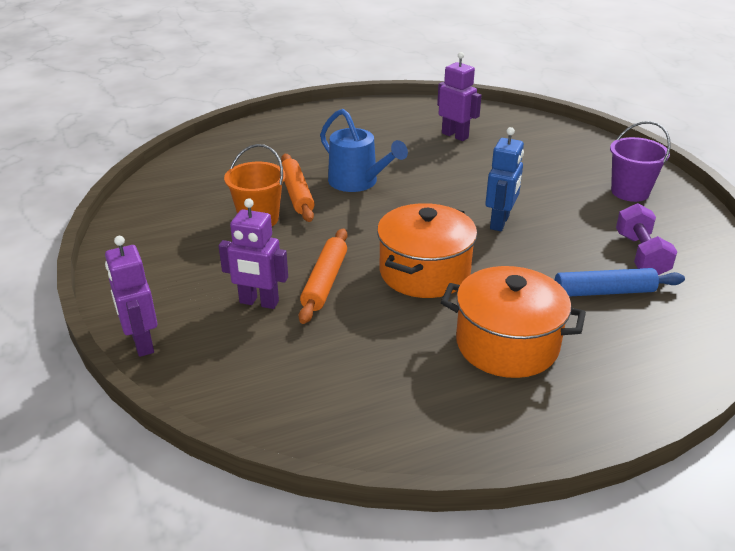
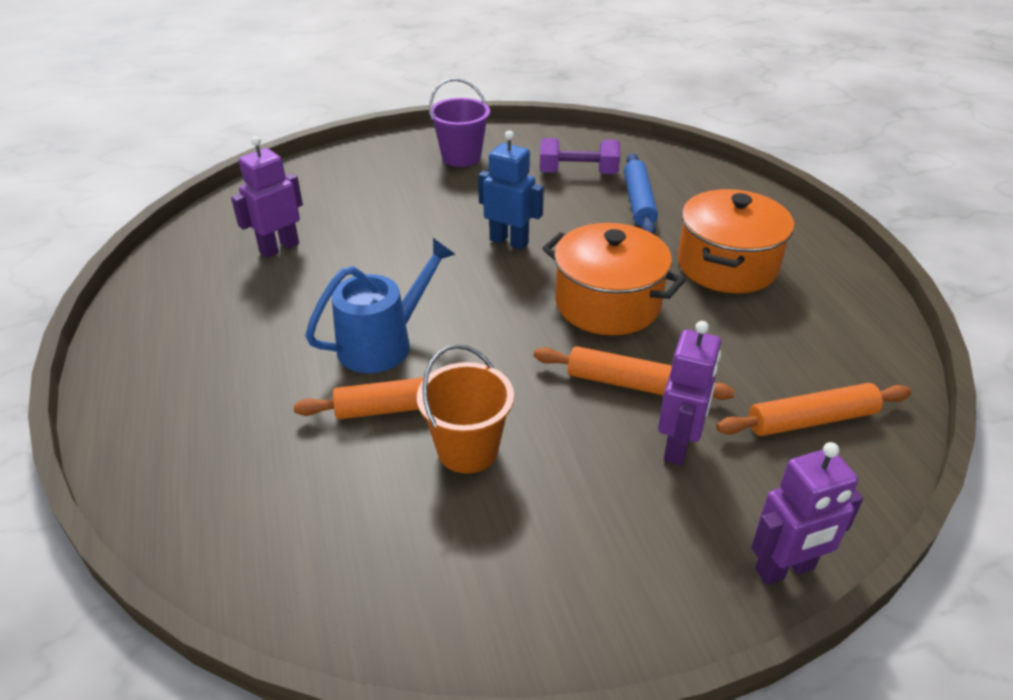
camera: 85 degrees left, 5 degrees up
(285, 375) = (811, 420): none -> orange rolling pin

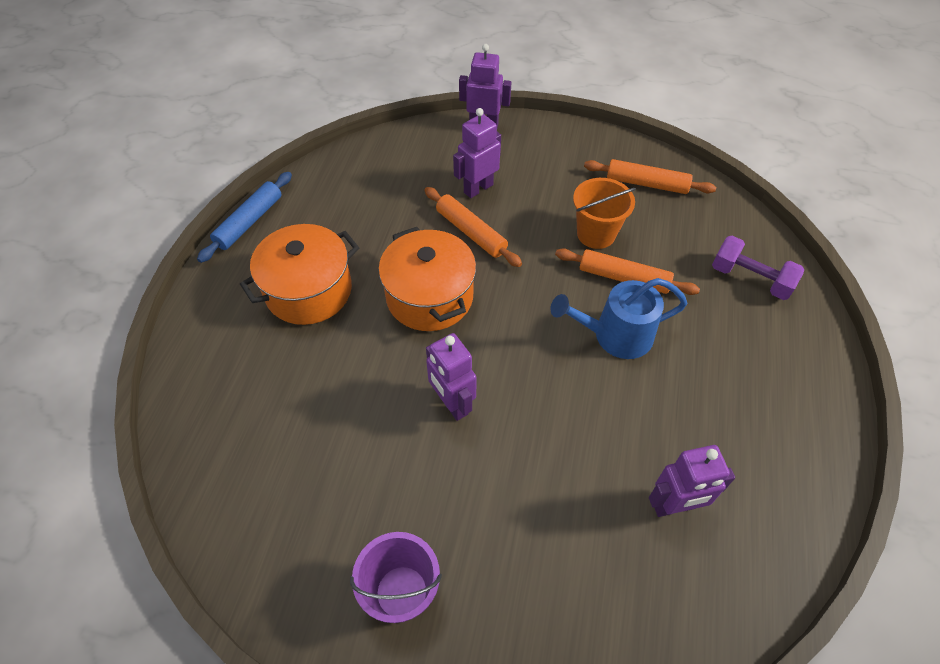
camera: 150 degrees left, 15 degrees up
(509, 241) = (452, 404): blue robot -> purple robot
(578, 173) = (303, 481): purple dumbbell -> purple dumbbell (750, 279)
(638, 202) = (294, 400): blue rolling pin -> blue rolling pin (249, 222)
(811, 420) = (394, 171): orange rolling pin -> orange rolling pin (646, 183)

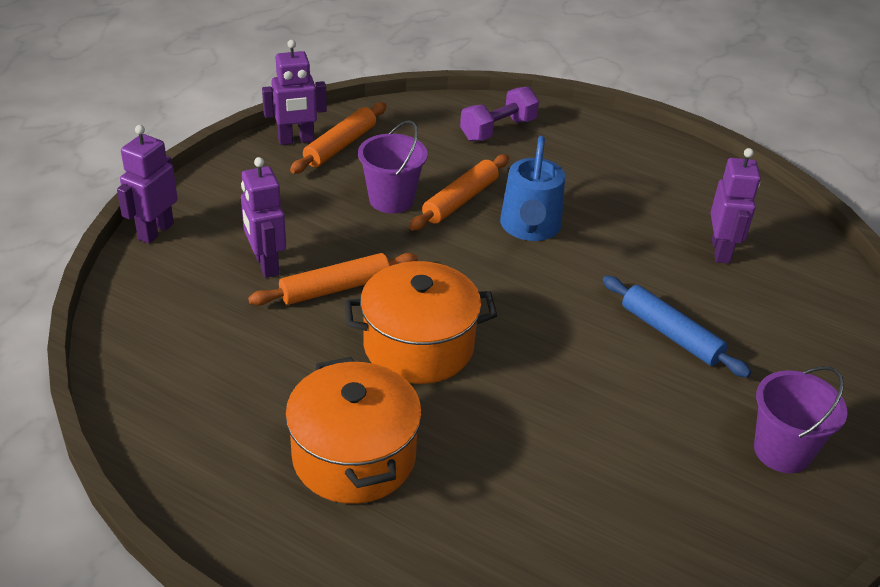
camera: 75 degrees left, 15 degrees down
(249, 222) = (182, 503): blue rolling pin -> blue rolling pin (671, 334)
(452, 404) = (574, 363): purple robot -> purple robot (296, 140)
(596, 234) = (391, 200): orange bucket -> purple bucket

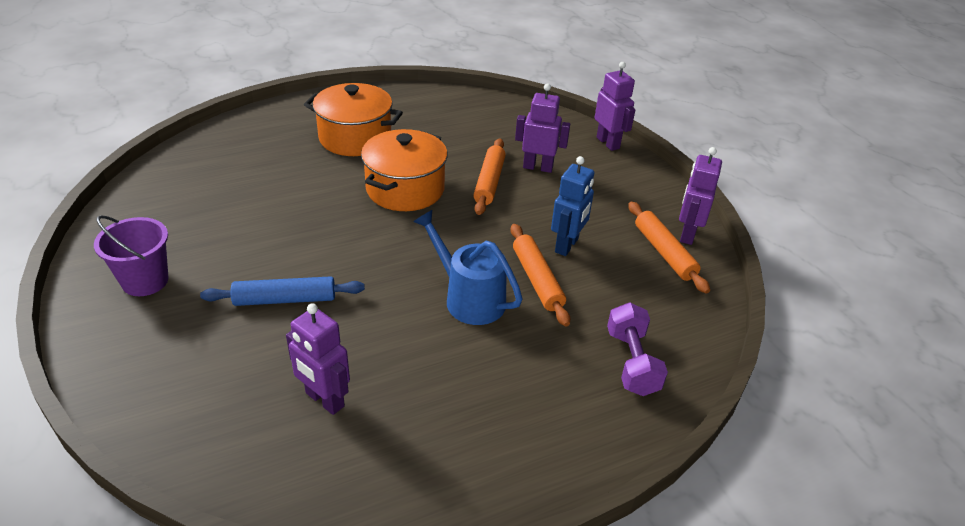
camera: 125 degrees right, 0 degrees up
(391, 200) = (567, 245): purple bucket -> blue robot

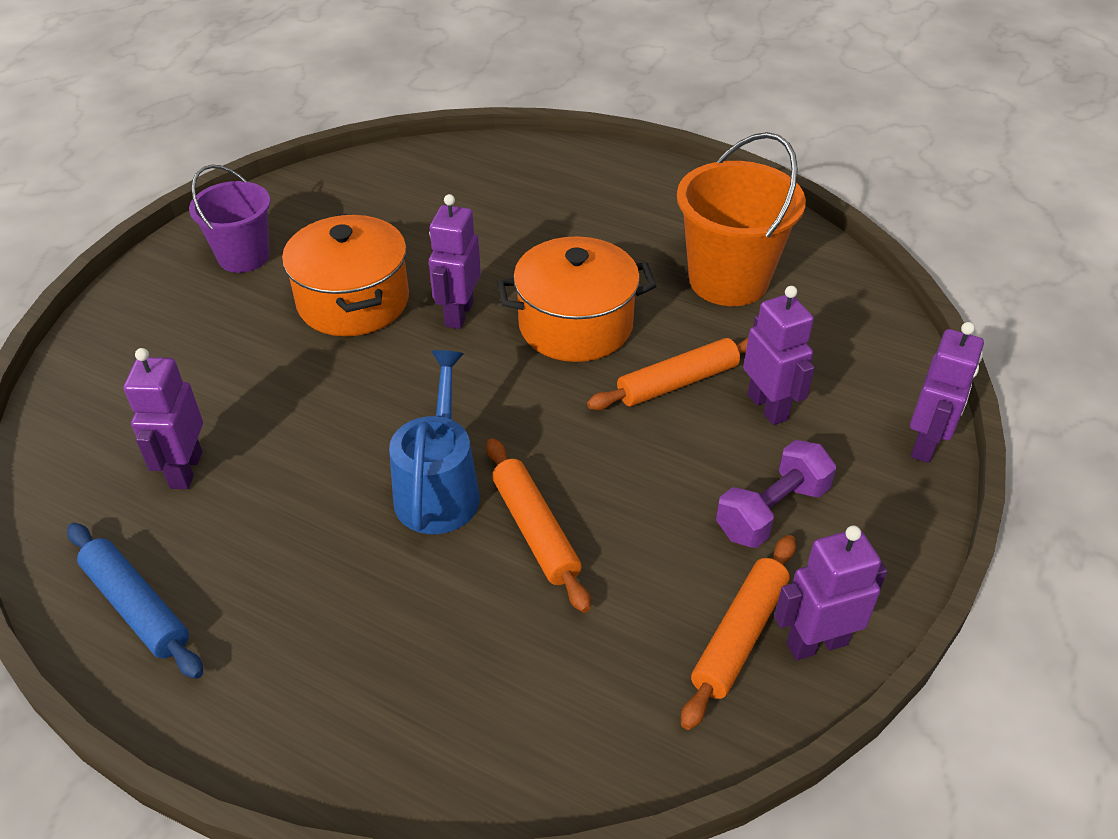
camera: 55 degrees right, 5 degrees up
(285, 300) = (301, 355): blue rolling pin -> blue rolling pin (136, 607)
(338, 222) = (458, 314): none -> purple robot
(355, 138) = (620, 234): orange pot -> orange pot (353, 301)
(438, 129) = (728, 280): none -> orange bucket
(537, 280) = (535, 530): orange rolling pin -> orange rolling pin turned 60 degrees counterclockwise
(567, 245) = (635, 523): blue robot -> none
(631, 362) = (469, 710): purple dumbbell -> purple dumbbell (771, 511)

